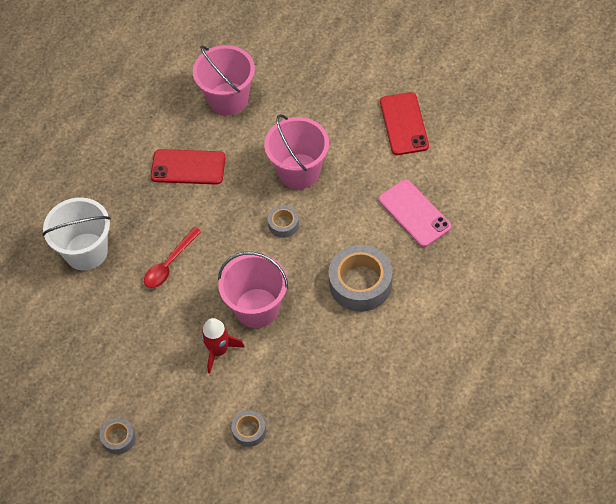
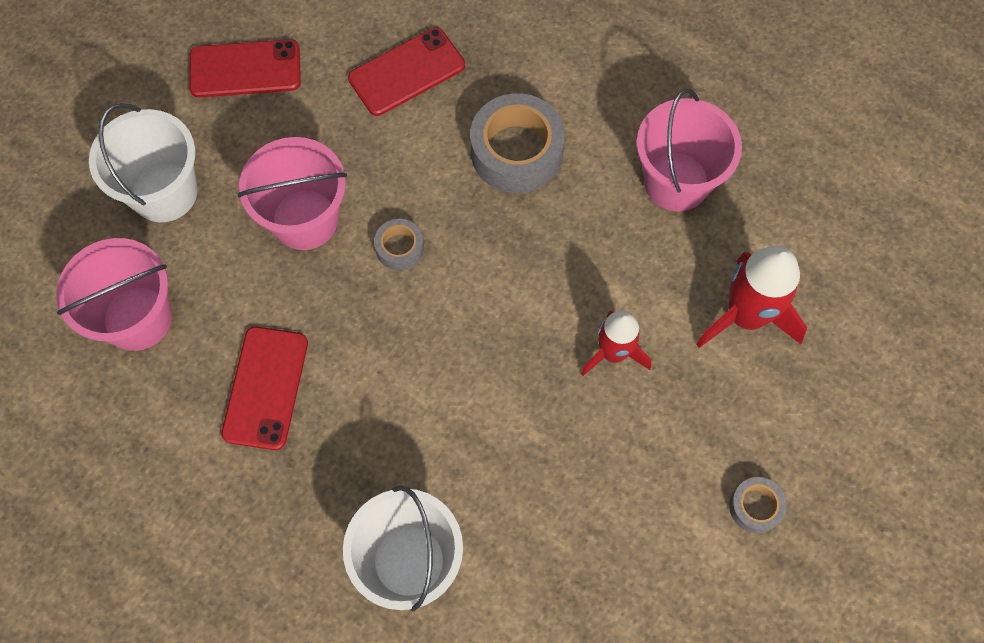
camera: 90 degrees left, 10 degrees up
(169, 264) = (450, 422): red spoon -> none
(249, 431) = (746, 316): grey tape -> red rocket
(257, 308) = (544, 294): pink bucket -> pink bucket (676, 182)
(311, 97) = (164, 192): none -> white bucket
(414, 213) = (407, 72): pink phone -> red phone

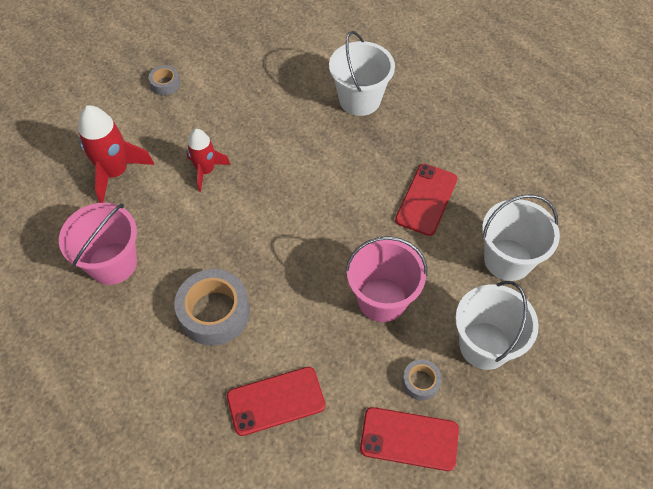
camera: 165 degrees left, 10 degrees down
(137, 318) = (508, 259): pink bucket -> white bucket
(400, 248) = (320, 264): grey tape -> grey tape (420, 382)

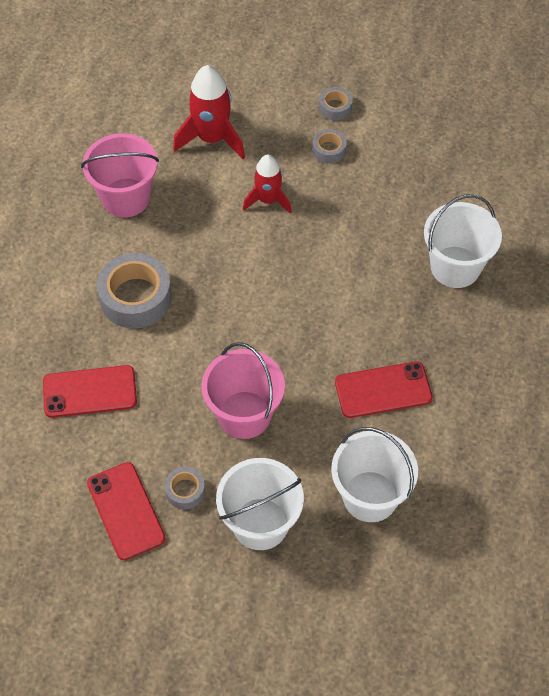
camera: 55 degrees right, 0 degrees up
(198, 109) = (329, 150): none -> grey tape
(276, 401) = (89, 391): red phone -> red phone turned 45 degrees counterclockwise

